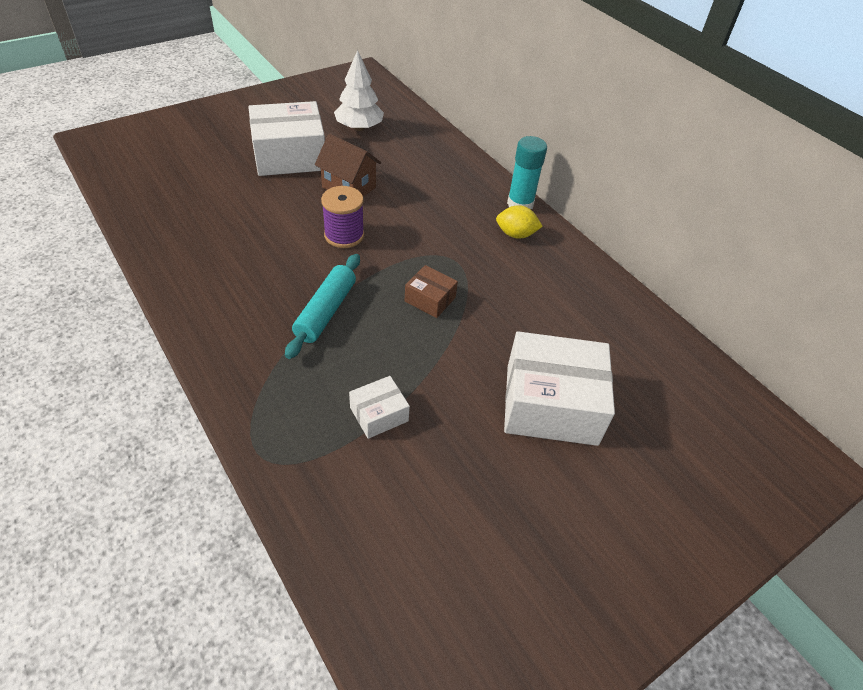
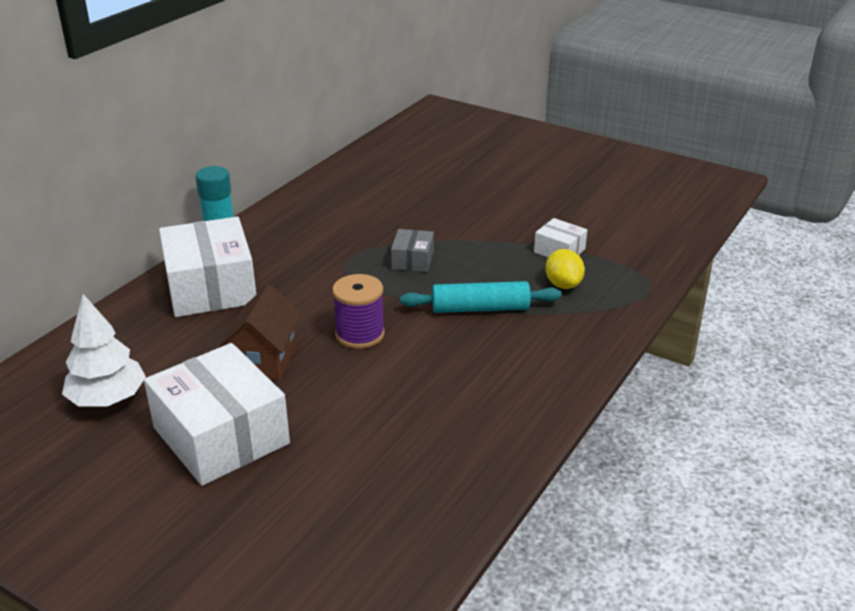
camera: 110 degrees left, 15 degrees down
(430, 299) = (412, 260): brown box -> grey box
(516, 234) = (278, 237): yellow lemon -> yellow lemon (563, 284)
(551, 404) = (476, 189): white box -> white box (211, 287)

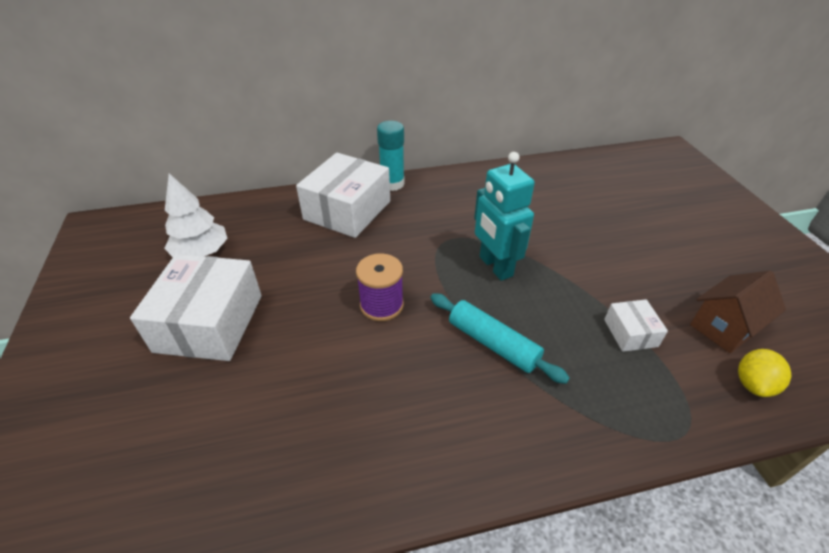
camera: 45 degrees right, 10 degrees up
(265, 360) = (304, 284): brown house -> brown house (724, 327)
(412, 260) = (495, 266): grey box -> turquoise robot
(563, 284) = (593, 370): yellow lemon -> yellow lemon (753, 384)

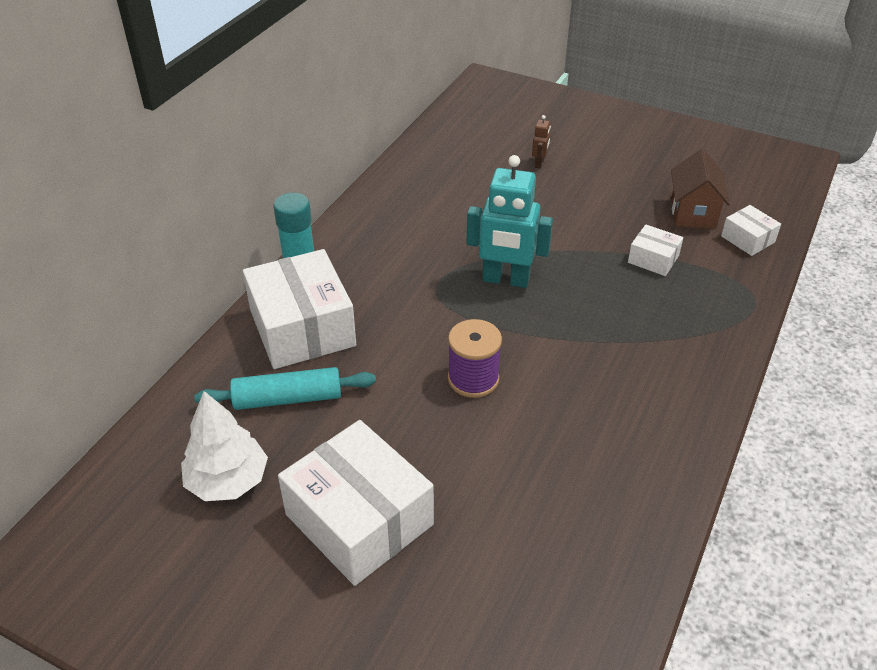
camera: 50 degrees left, 0 degrees up
(493, 343) = (589, 338): turquoise rolling pin -> turquoise rolling pin (288, 398)
(635, 216) = (539, 163): none -> brown robot
(753, 384) = (748, 239): yellow lemon -> white box

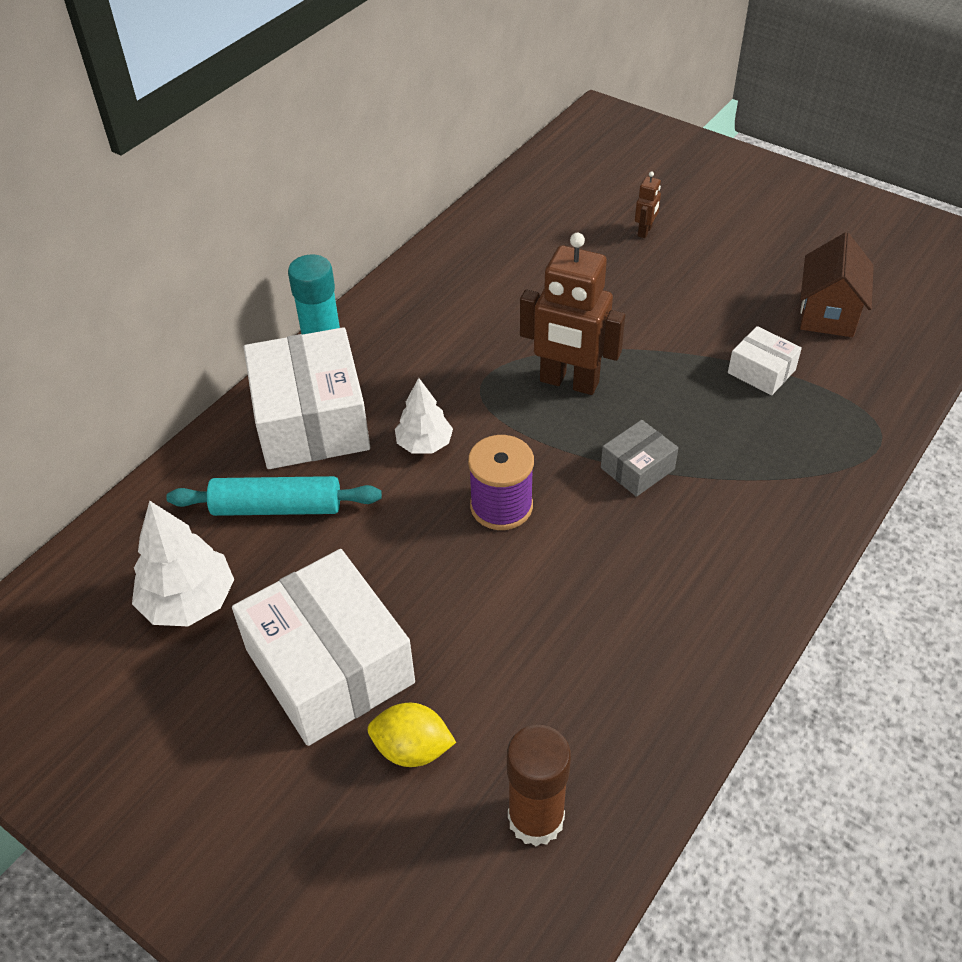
camera: 10 degrees right, 5 degrees up
(400, 337) = (424, 444): none -> white tree
(443, 577) = (412, 749): none -> yellow lemon
(506, 280) = (569, 382): turquoise robot -> brown robot
(556, 619) = (536, 819): none -> brown glue stick
(575, 340) = (637, 468): none -> grey box
(748, 239) = (891, 355): white box -> none

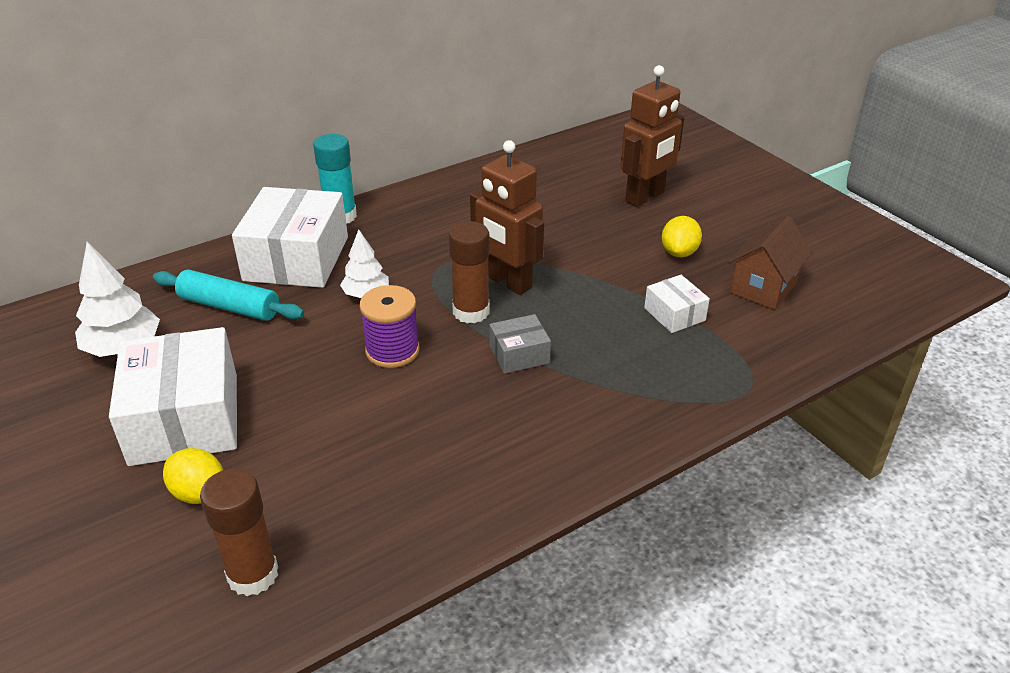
camera: 20 degrees right, 10 degrees down
(553, 431) = (471, 312): none -> brown glue stick
(645, 231) = (645, 197): brown robot -> brown robot, size x2.29
(721, 293) = (679, 252): none -> yellow lemon

